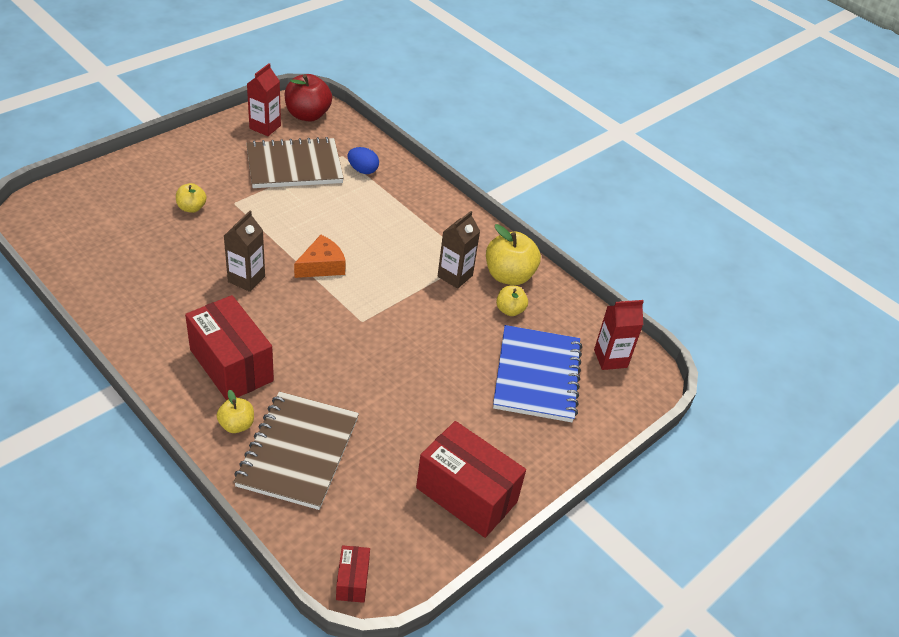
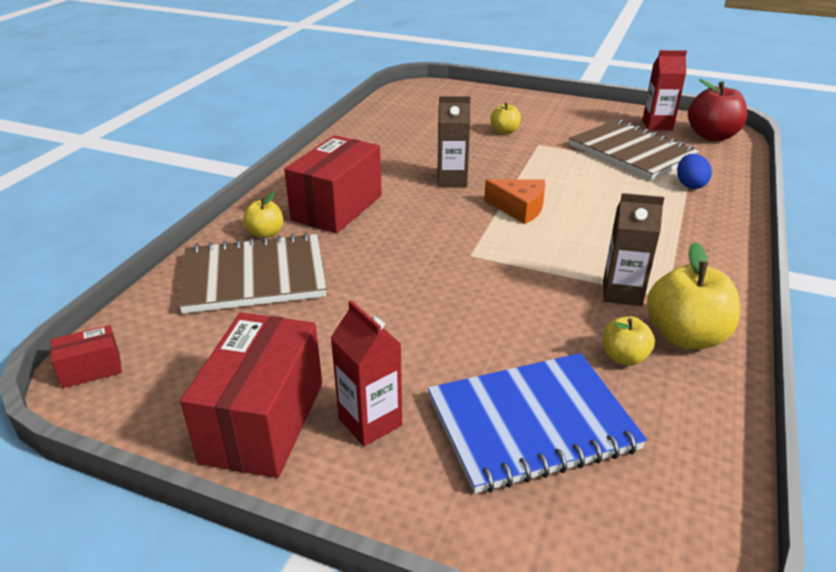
camera: 70 degrees right, 10 degrees down
(610, 358) = (659, 503): red carton -> red carton (370, 422)

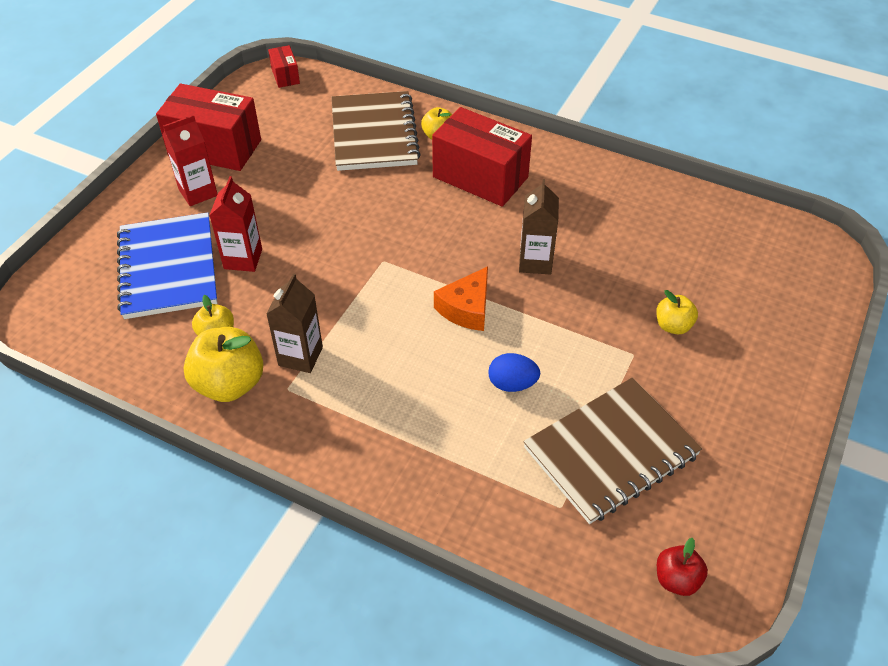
camera: 95 degrees right, 15 degrees up
(657, 125) = (714, 515): red carton -> red carton (243, 259)
(690, 185) = (512, 489): blue egg -> blue egg (512, 384)
(712, 136) = (676, 579): red apple -> red apple, size x0.56

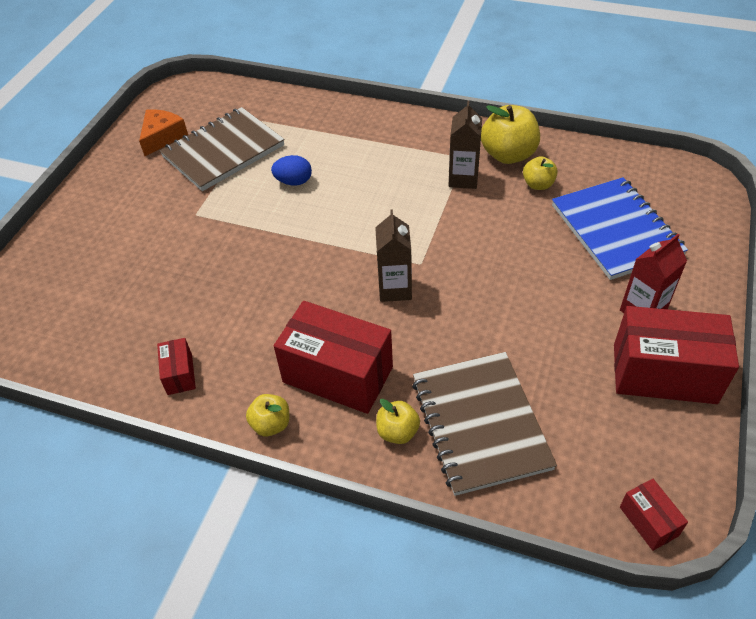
camera: 175 degrees right, 0 degrees up
(243, 259) = (553, 247): red carton -> none
(466, 308) = (335, 231): orange cheese -> orange cheese (162, 137)
(535, 262) = (275, 281): brown carton -> brown carton (395, 289)
(619, 193) = (180, 374): none -> red box
(673, 326) = (157, 240): yellow apple -> yellow apple (271, 424)
(676, 579) = (193, 99): red apple -> none

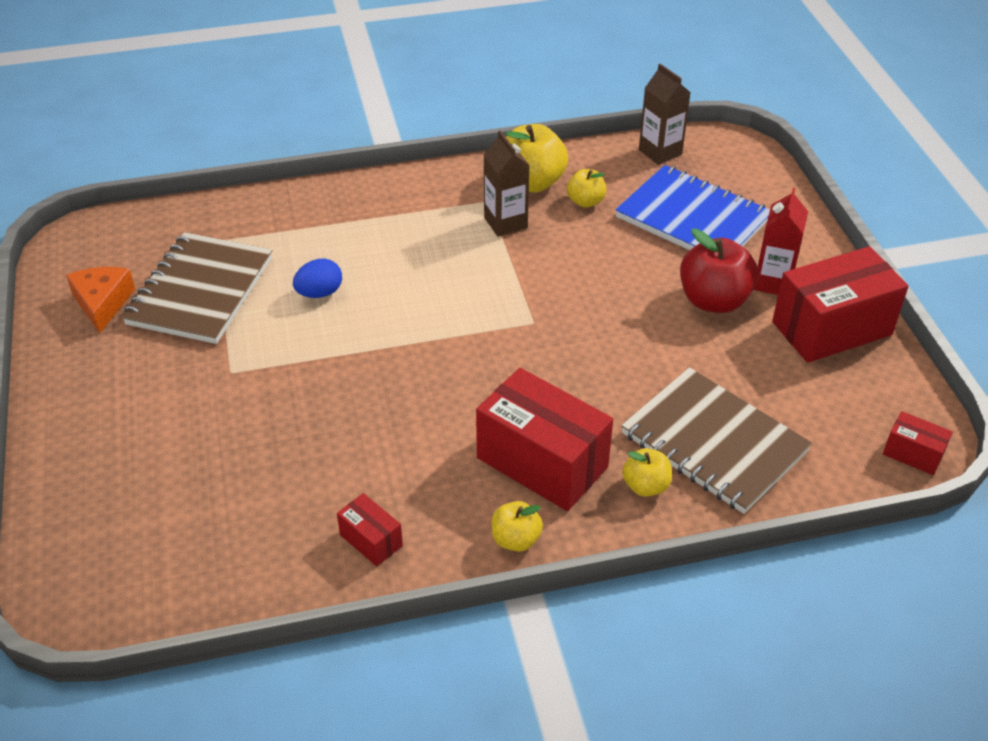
camera: 35 degrees left, 5 degrees down
(338, 374) = (542, 462): red box -> red box turned 45 degrees clockwise
(395, 289) = (528, 357): brown carton -> brown carton (660, 152)
(577, 305) = (714, 300): none -> red apple

